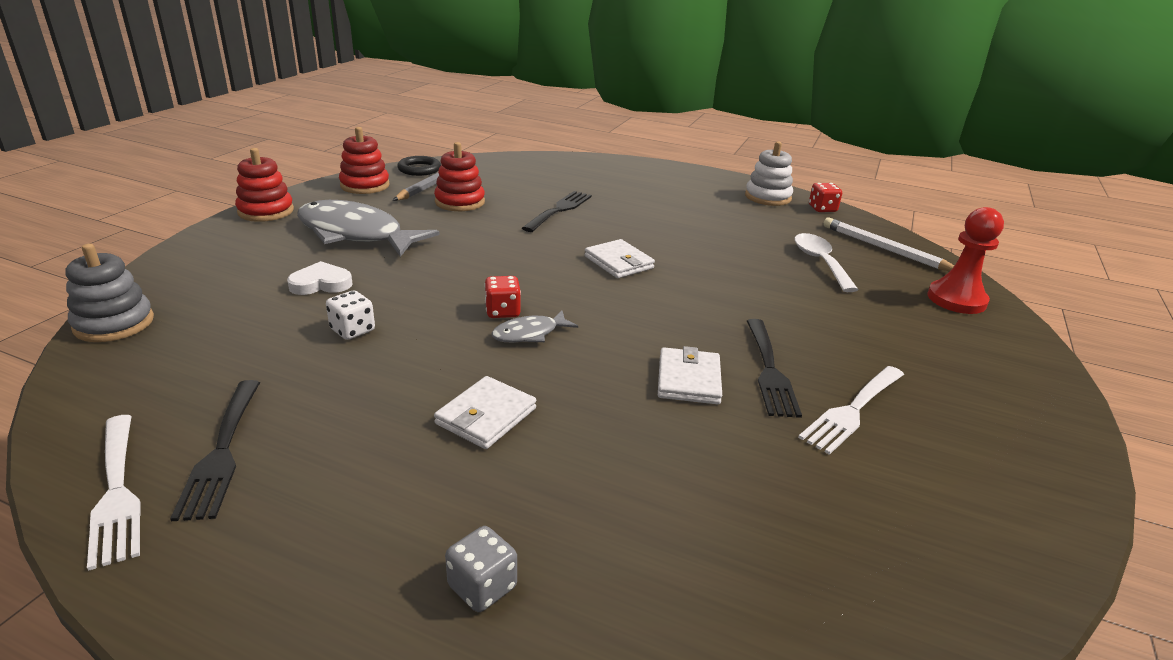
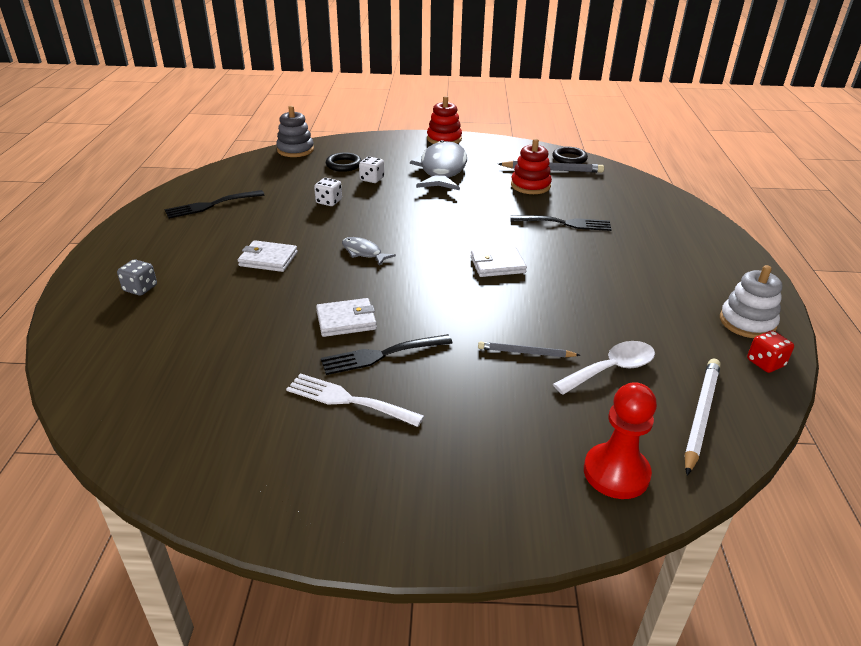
camera: 70 degrees right, 5 degrees up
(117, 492) = (178, 195): white fork -> none
(241, 294) = (343, 165): none -> black ring
(321, 284) = (372, 179): white heart -> white dice
(365, 185) = (516, 151): red stacking toy -> none
(502, 311) = (384, 238): red dice -> none
(618, 262) = (497, 265): white wallet -> white wallet turned 45 degrees clockwise
(786, 291) = (525, 352): none -> grey pencil

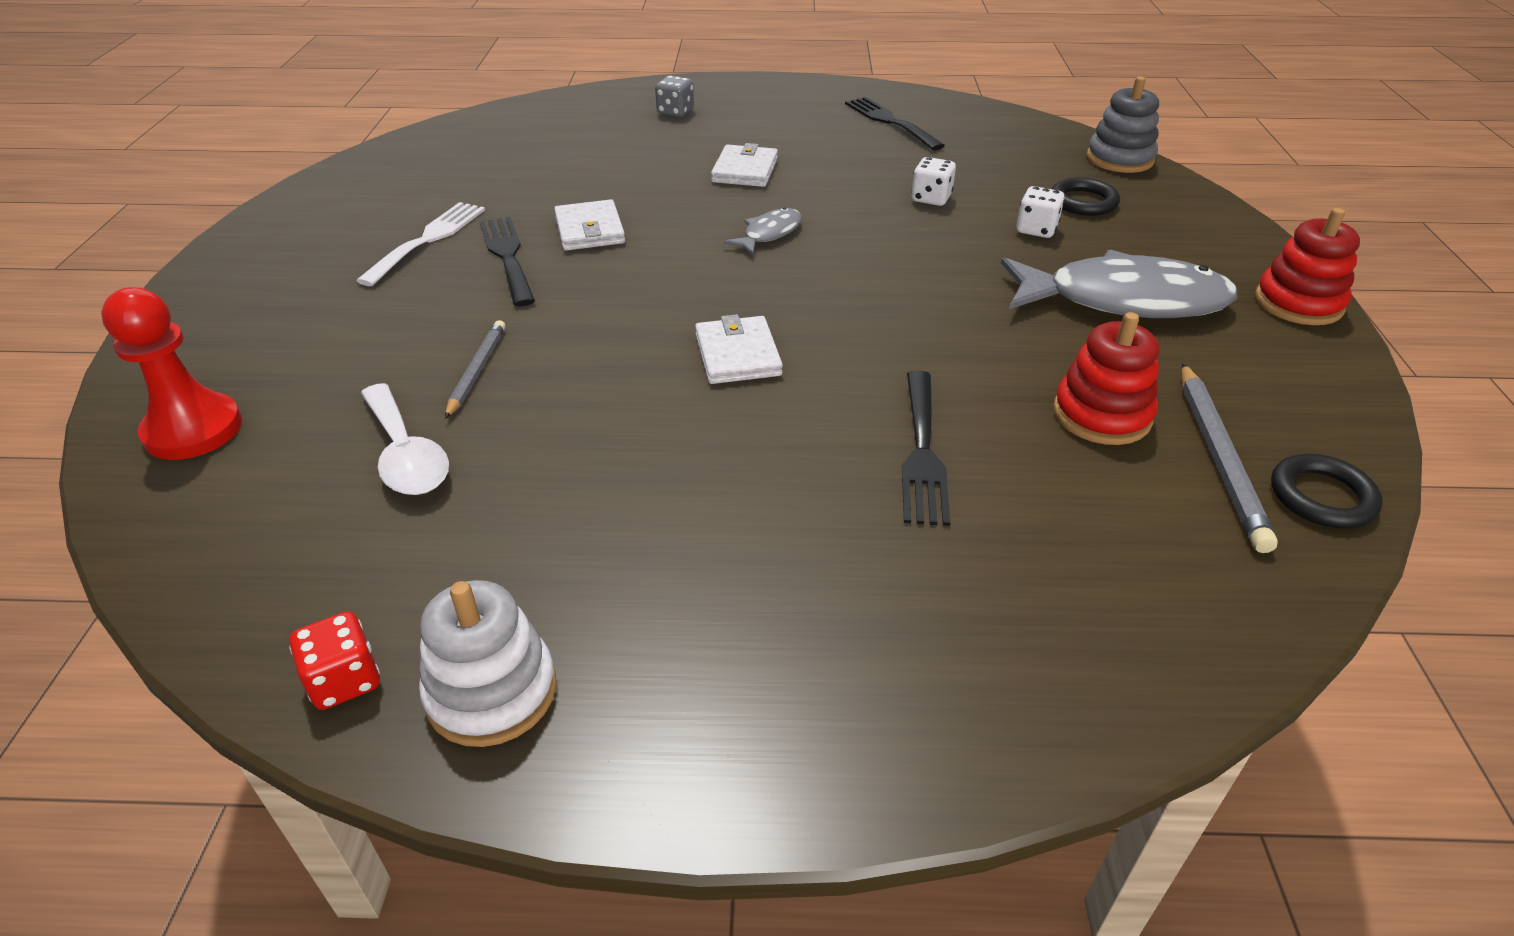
camera: 90 degrees right, 5 degrees up
(700, 415) = (252, 541): white pencil -> none

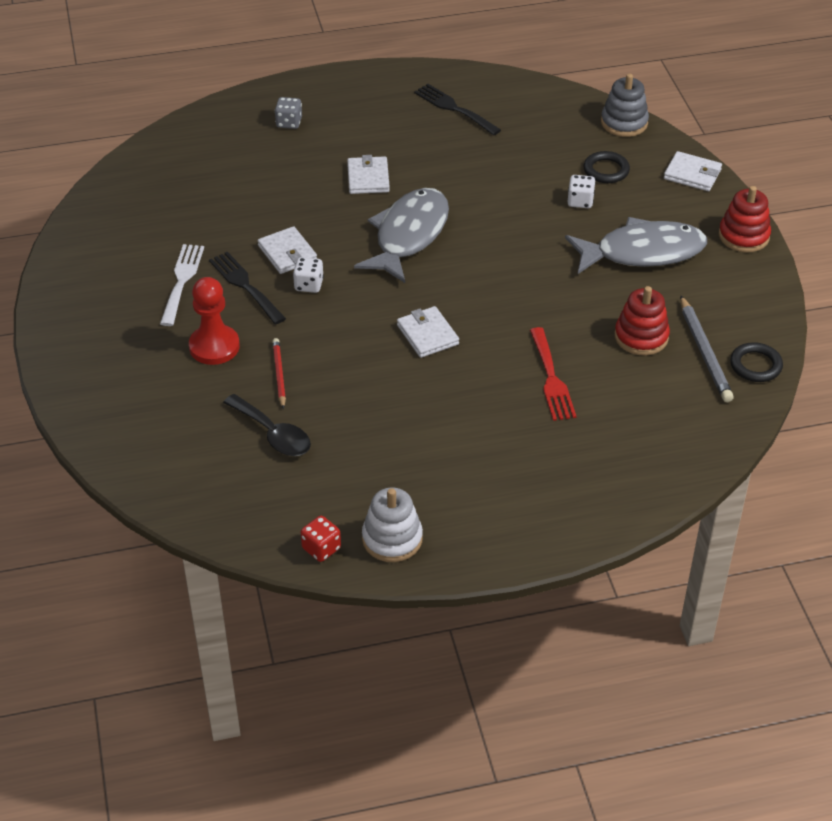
camera: 15 degrees left, 5 degrees up
(193, 430) = (140, 443): red pawn -> red pawn (214, 347)
(406, 455) = (273, 434): white spoon -> black spoon
(477, 371) = (279, 374): grey pencil -> red pencil
(769, 234) = (408, 235): grey fish -> grey fish, size x2.15
(922, 452) = (551, 378): black fork -> red fork
(931, 198) = (505, 184): white dice -> white dice (309, 285)
(1216, 221) = (692, 174): none -> white wallet

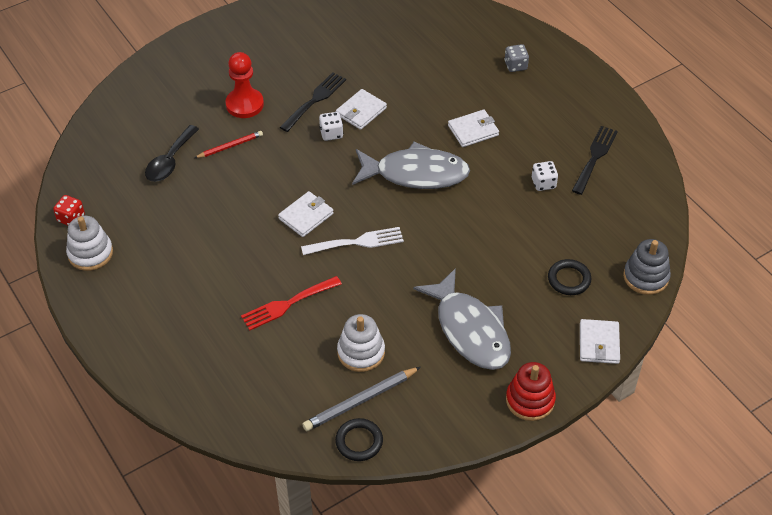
camera: 70 degrees right, 5 degrees up
(182, 281) = (305, 66): white fork -> white fork (357, 242)
(580, 201) = (516, 271): white dice -> white dice (543, 183)
(641, 337) = (361, 352): red stacking toy -> white stacking toy

